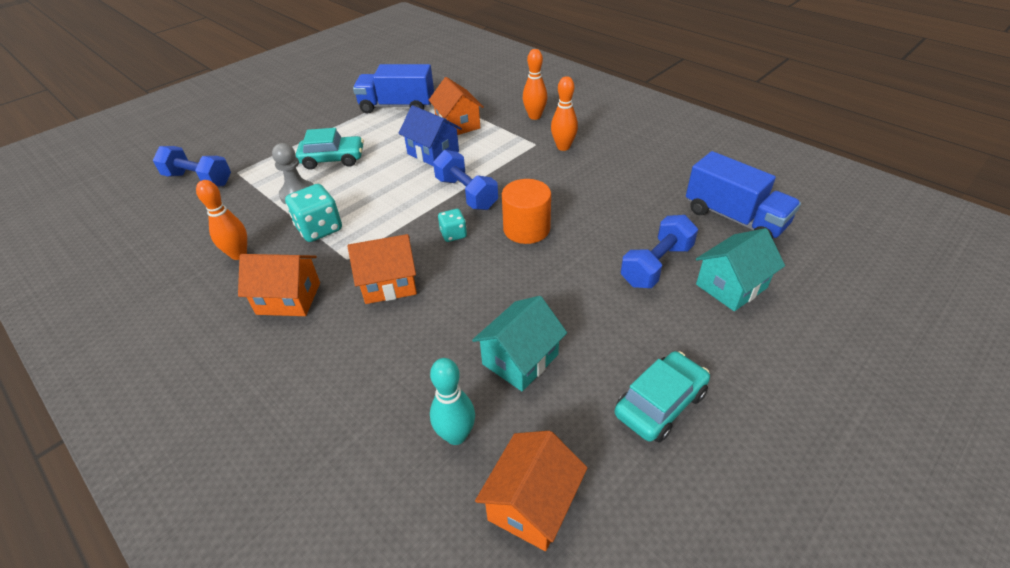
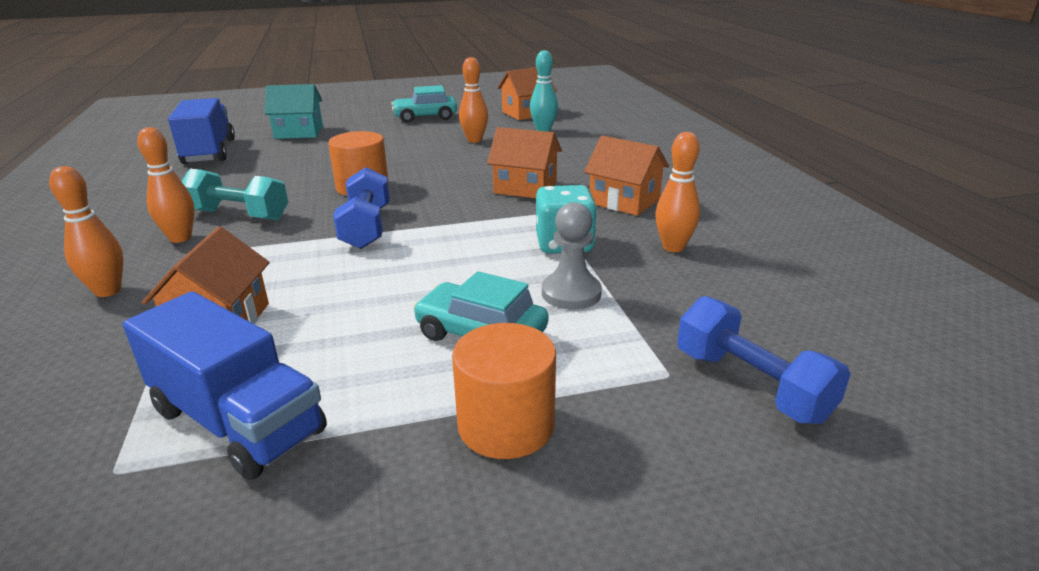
camera: 150 degrees left, 15 degrees down
(299, 135) = (506, 425): none -> orange cylinder
(433, 152) = (327, 288): blue house -> none
(453, 234) = (430, 201): turquoise dice -> none
(520, 359) = (474, 140): turquoise house -> orange bowling pin
(564, 171) = (238, 215): none -> turquoise dumbbell
(656, 265) = (317, 148): blue dumbbell -> none

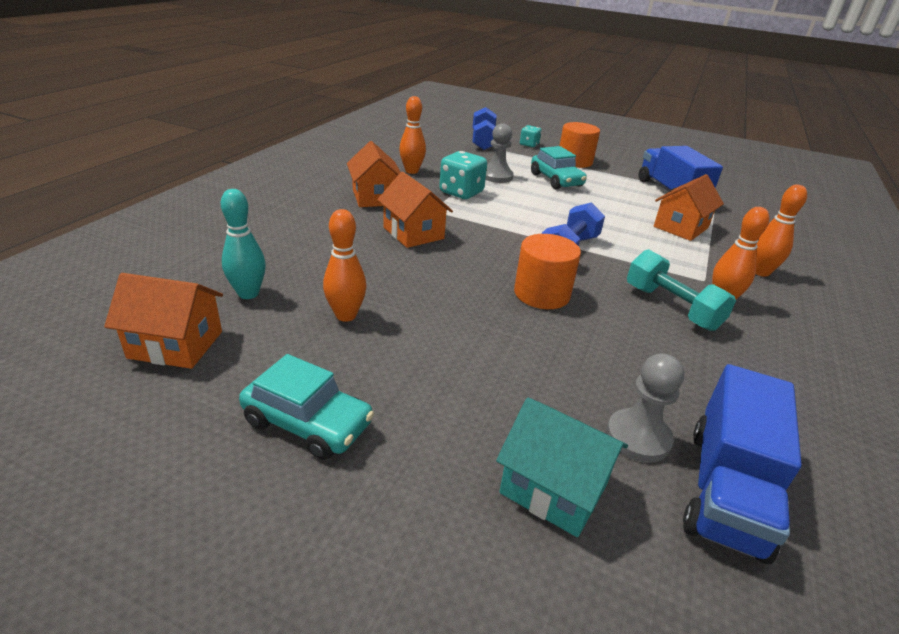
camera: 145 degrees left, 5 degrees up
(260, 152) = (638, 437): none -> grey pawn
(668, 438) = (529, 145): none -> turquoise dice

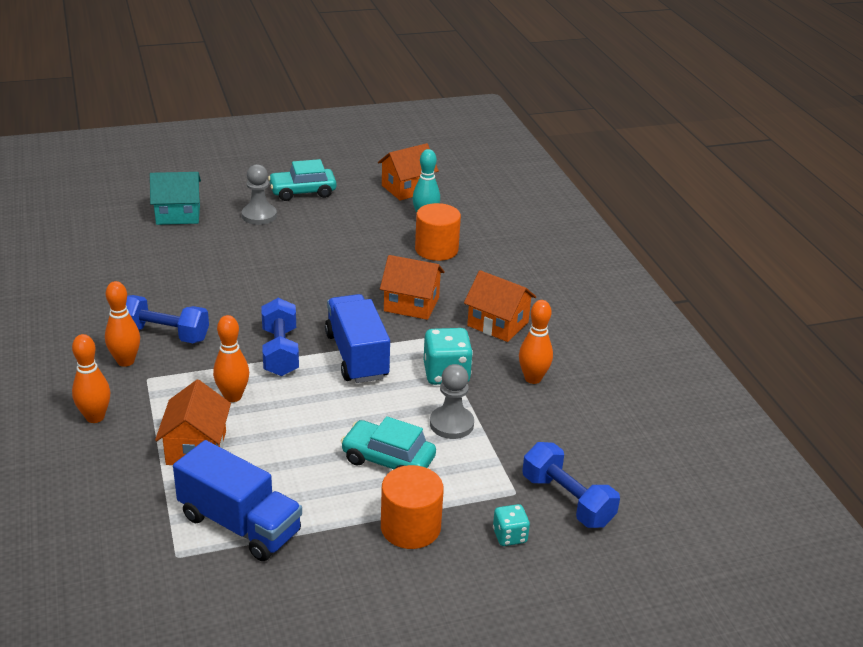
camera: 140 degrees right, 0 degrees up
(346, 315) = (358, 233): orange bowling pin -> orange bowling pin (233, 396)
(542, 294) = (264, 300): orange cylinder -> orange cylinder (436, 249)
(638, 437) = (150, 246): grey pawn -> grey pawn (259, 216)
(671, 307) = (164, 334): turquoise dumbbell -> blue dumbbell
(726, 489) = (99, 244): blue truck -> blue truck (357, 356)

